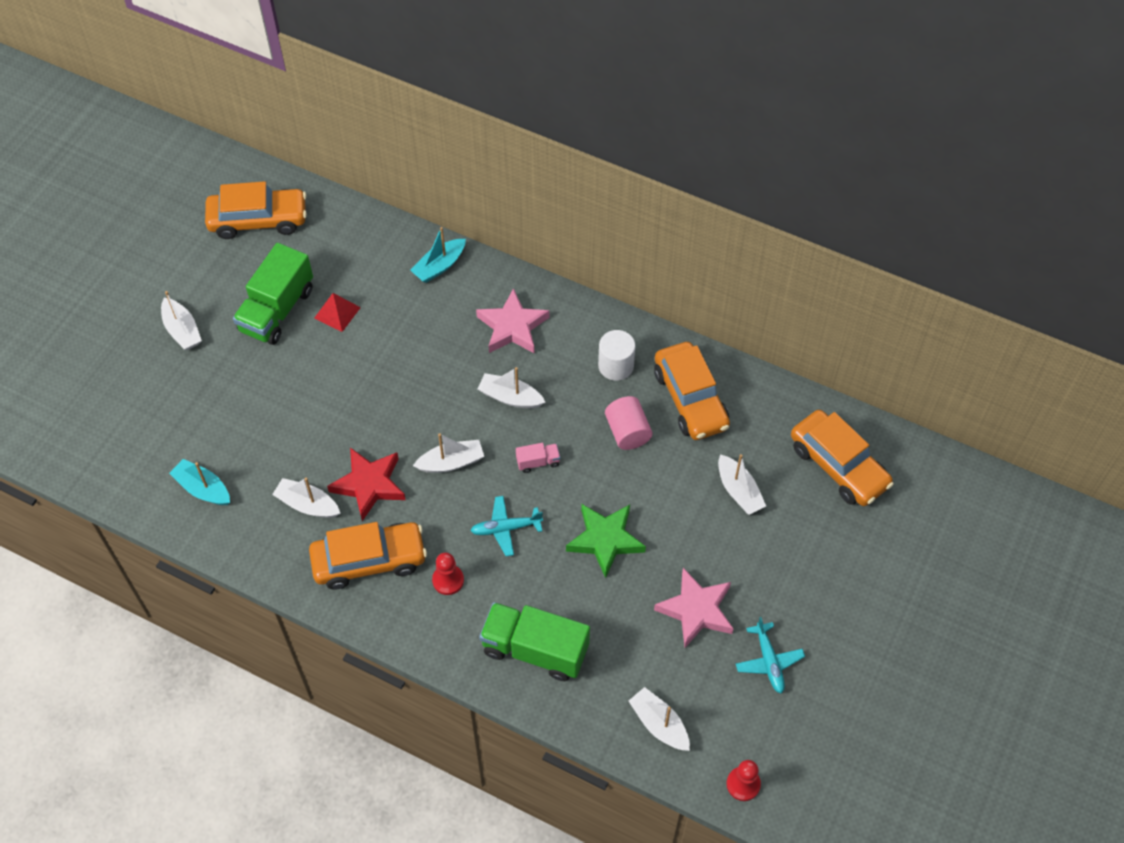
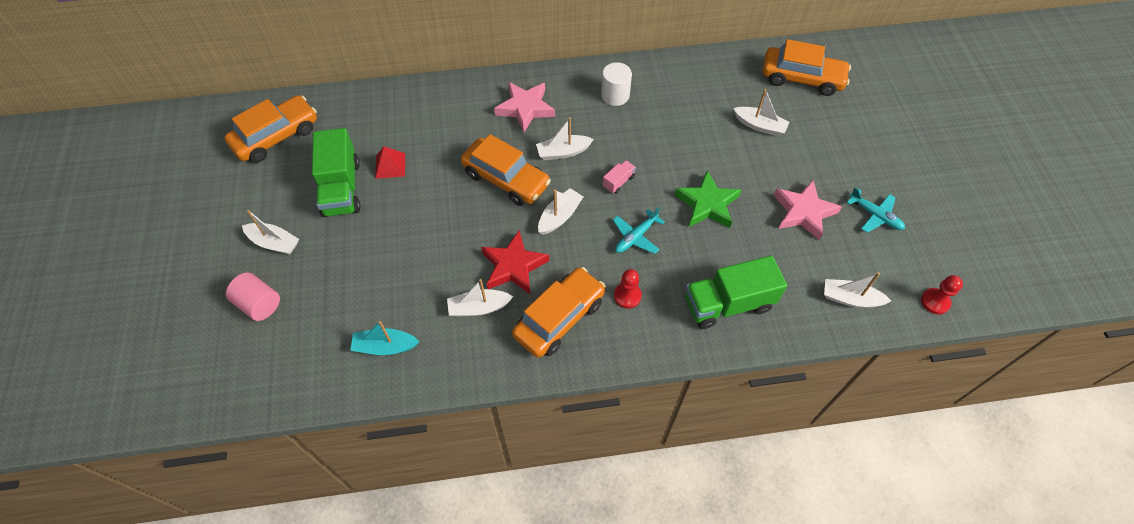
camera: 35 degrees left, 0 degrees up
(439, 266) = (441, 97): turquoise boat -> none
(627, 432) = (659, 130): pink cylinder -> pink cylinder (259, 304)
(690, 399) = (680, 89): orange car -> orange car (506, 179)

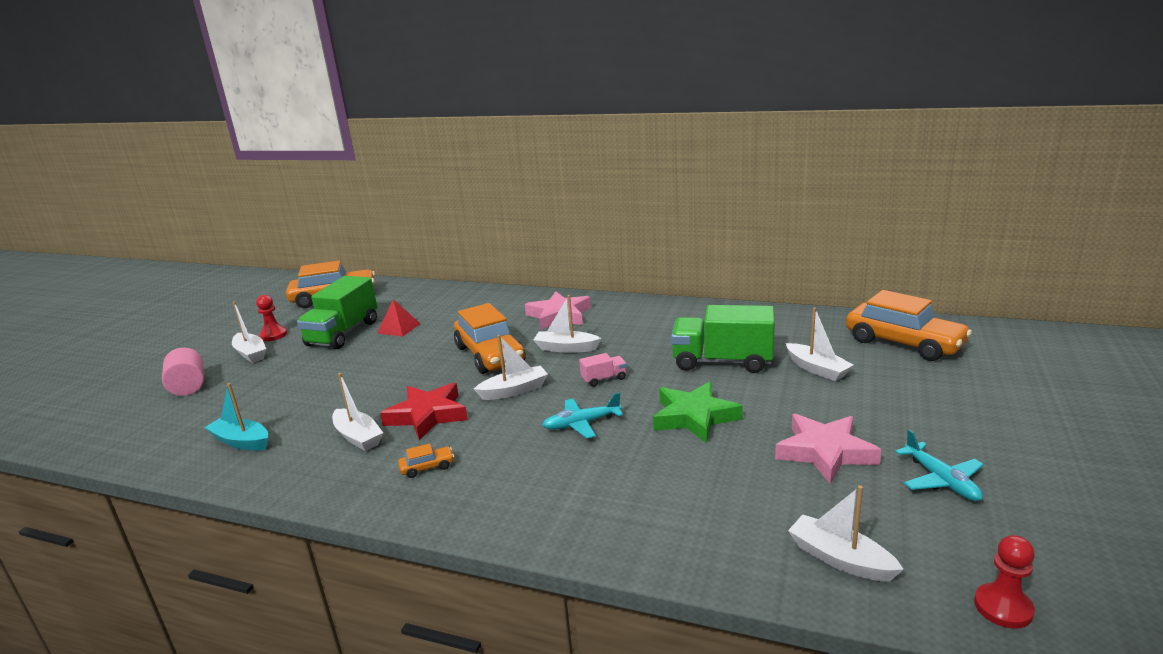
camera: 30 degrees right, 35 degrees down
(479, 308) = (358, 437): white boat -> white boat turned 150 degrees counterclockwise
(559, 318) = (427, 467): orange car -> orange car, size x0.40
(615, 95) = (659, 321): white cylinder -> none
(627, 296) = (522, 469): red pawn -> red pawn (273, 335)
(728, 303) = (643, 511): green truck -> green truck (722, 362)

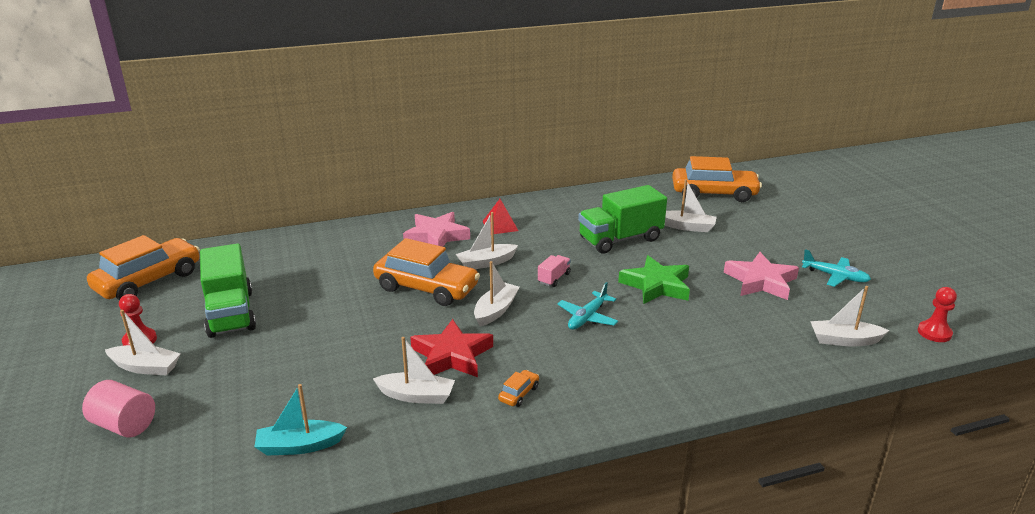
camera: 40 degrees left, 5 degrees up
(399, 328) = (289, 290): red pyramid -> red pyramid (500, 226)

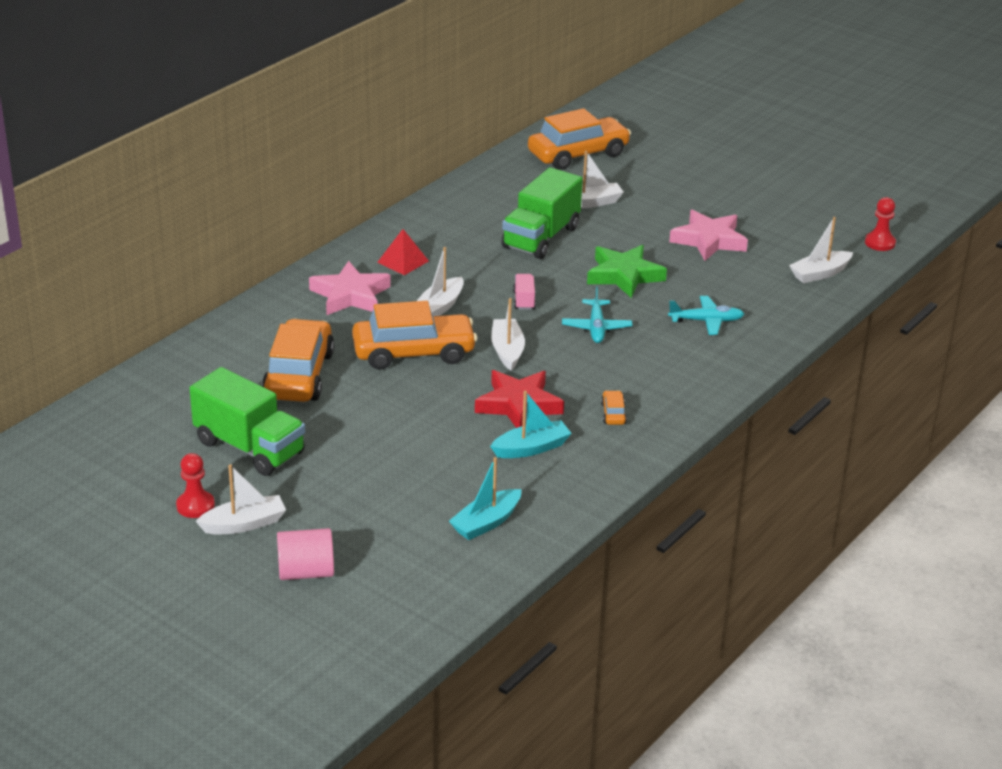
camera: 35 degrees left, 5 degrees up
(148, 281) = (101, 451): orange car -> orange car (299, 375)
(416, 396) = (531, 448): white boat -> turquoise boat
(835, 276) = (766, 214): turquoise plane -> turquoise plane (706, 321)

